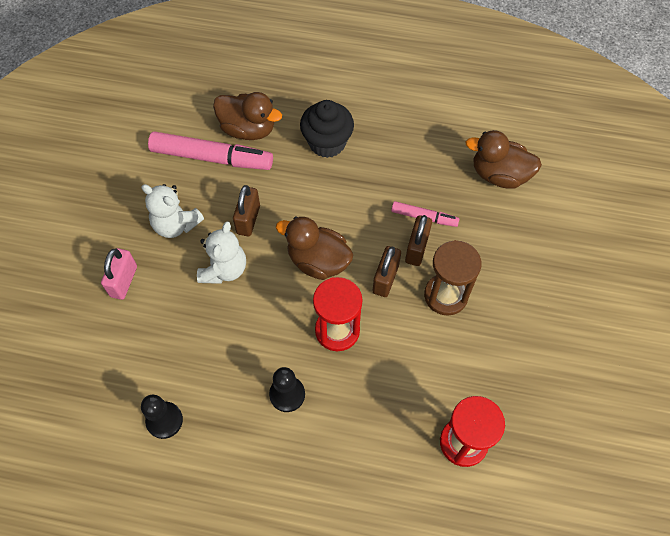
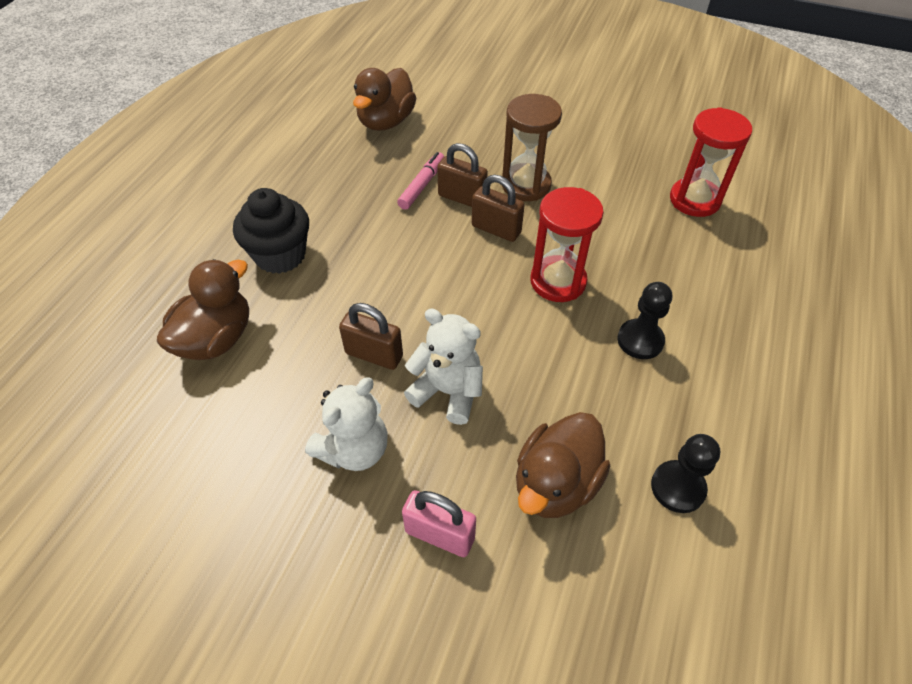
camera: 80 degrees left, 10 degrees down
(212, 157) = (248, 390): pink marker -> none
(318, 261) = (458, 287): brown duck -> brown duck (555, 483)

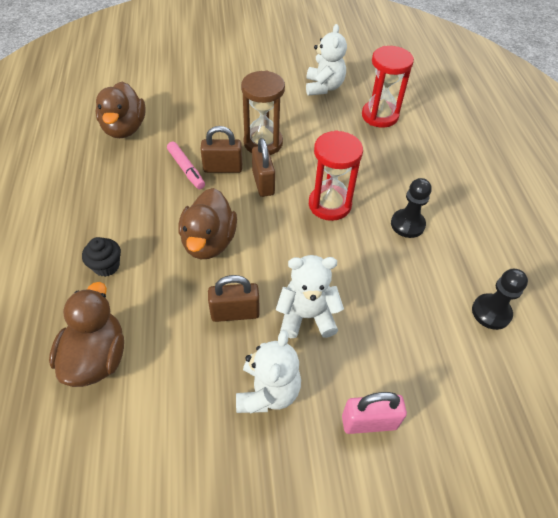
camera: 30 degrees left, 0 degrees up
(280, 255) = (106, 266): black cupcake -> black cupcake, size x0.57
(422, 185) = (186, 169): pink marker -> pink marker turned 150 degrees clockwise
(496, 229) = (263, 183): brown padlock -> brown padlock turned 75 degrees clockwise
(555, 483) = (419, 347): brown duck -> brown duck (209, 242)
(644, 144) = (323, 87): none -> white teddy bear

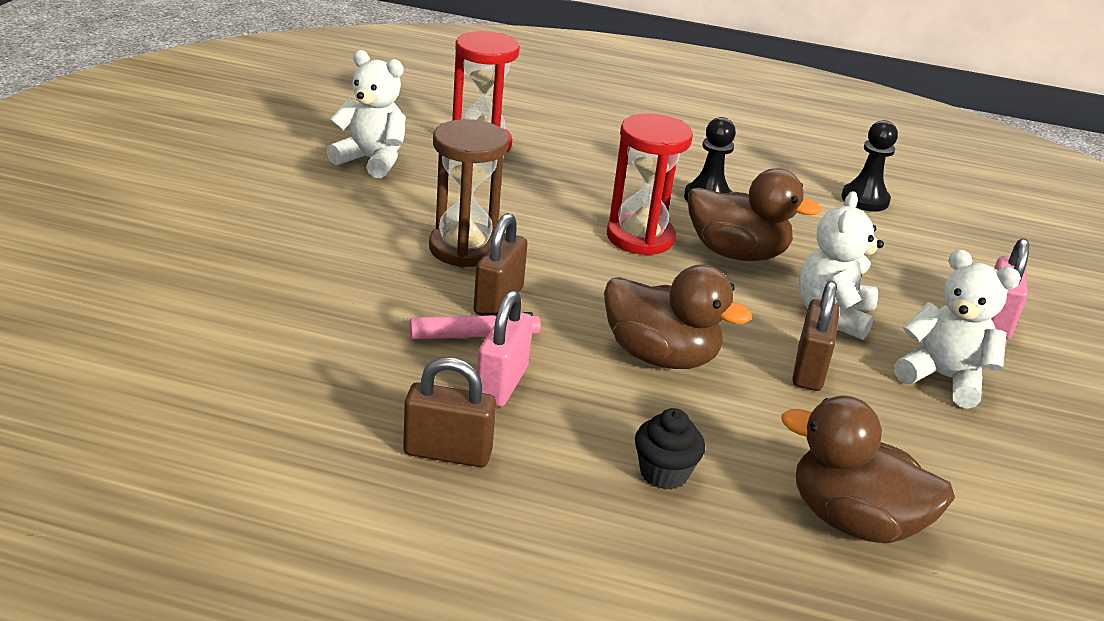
camera: 70 degrees left, 20 degrees down
(124, 128) = (297, 377): brown duck -> brown duck (736, 253)
(151, 190) = (502, 384): none -> pink padlock
(263, 183) = (559, 275): brown padlock -> brown padlock (447, 453)

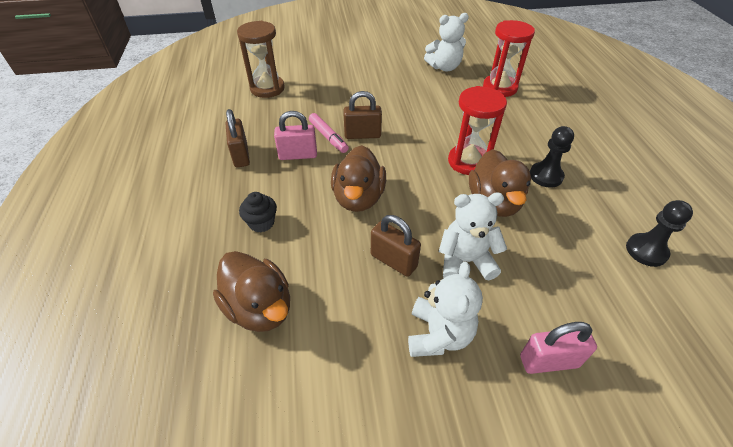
camera: 70 degrees right, 15 degrees up
(371, 160) = (444, 67): white teddy bear -> white teddy bear turned 75 degrees clockwise
(464, 249) = (396, 113): brown hourglass -> brown hourglass (267, 88)
(809, 369) = (393, 261): brown padlock -> brown padlock turned 45 degrees clockwise
(854, 521) = (259, 308): brown duck -> brown duck turned 135 degrees clockwise

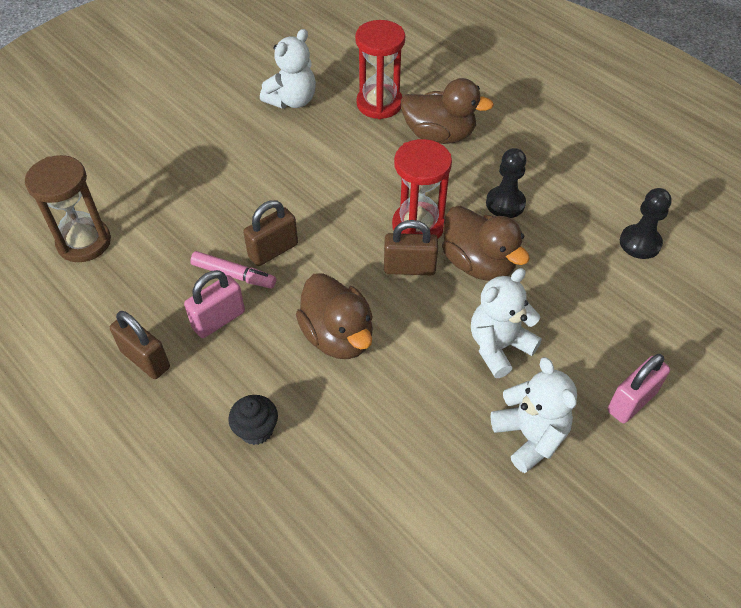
camera: 35 degrees left, 5 degrees up
(259, 308) = (343, 522): brown duck -> brown duck (439, 135)
(393, 261) = (433, 388): brown padlock -> brown padlock (409, 268)

